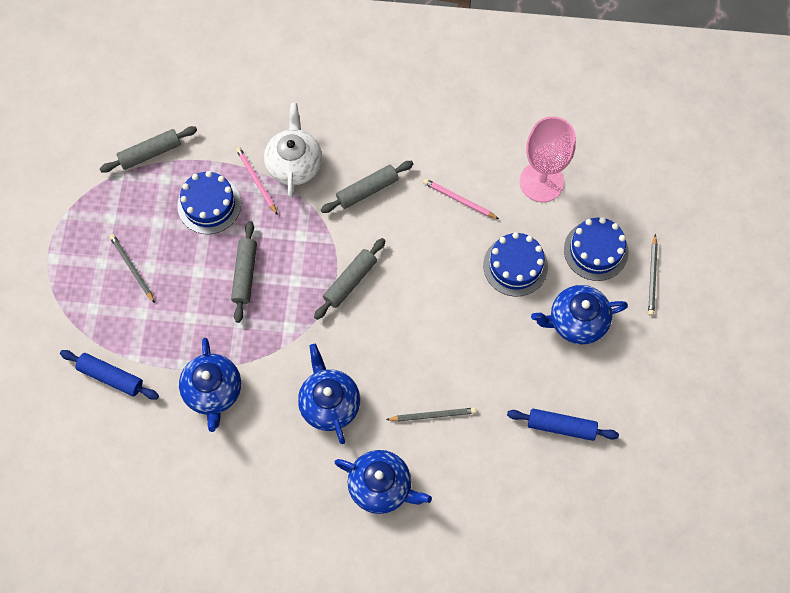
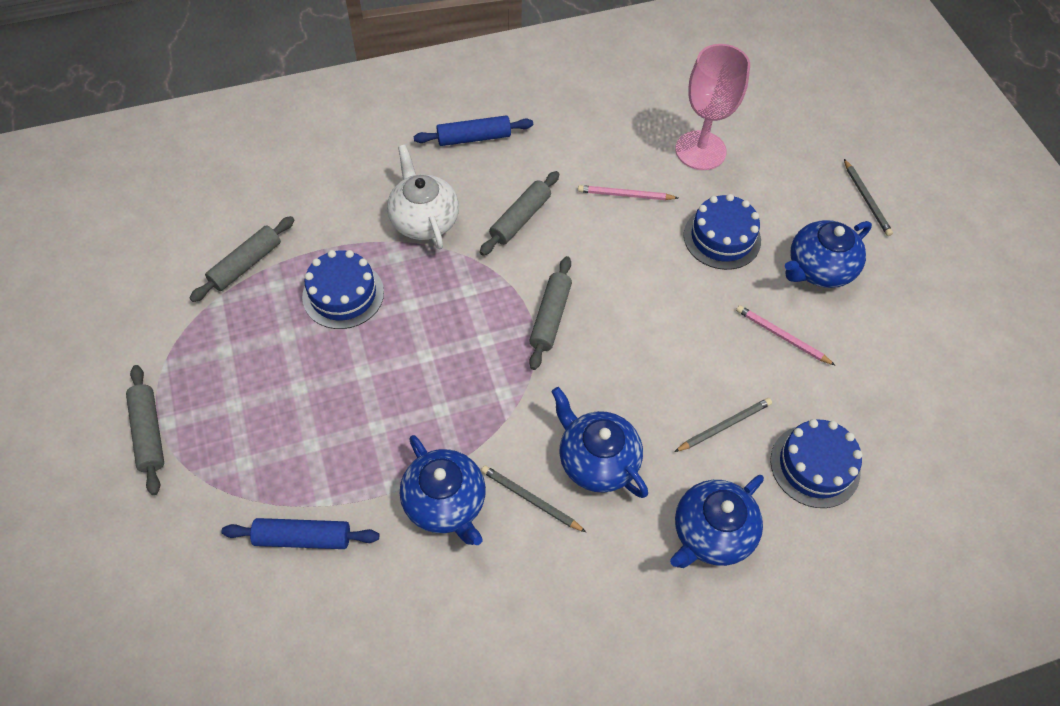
camera: 25 degrees left, 10 degrees down
(132, 268) = (276, 397): grey pencil -> grey pencil (530, 499)
(245, 274) = (422, 354): grey rolling pin -> grey rolling pin (149, 433)
(256, 181) = (388, 251): pink pencil -> pink pencil (782, 336)
(381, 486) = (711, 533): blue teapot -> blue teapot turned 135 degrees clockwise
(561, 427) = (871, 382): blue rolling pin -> blue rolling pin (474, 138)
(596, 250) = (795, 195): blue cake -> blue cake (815, 466)

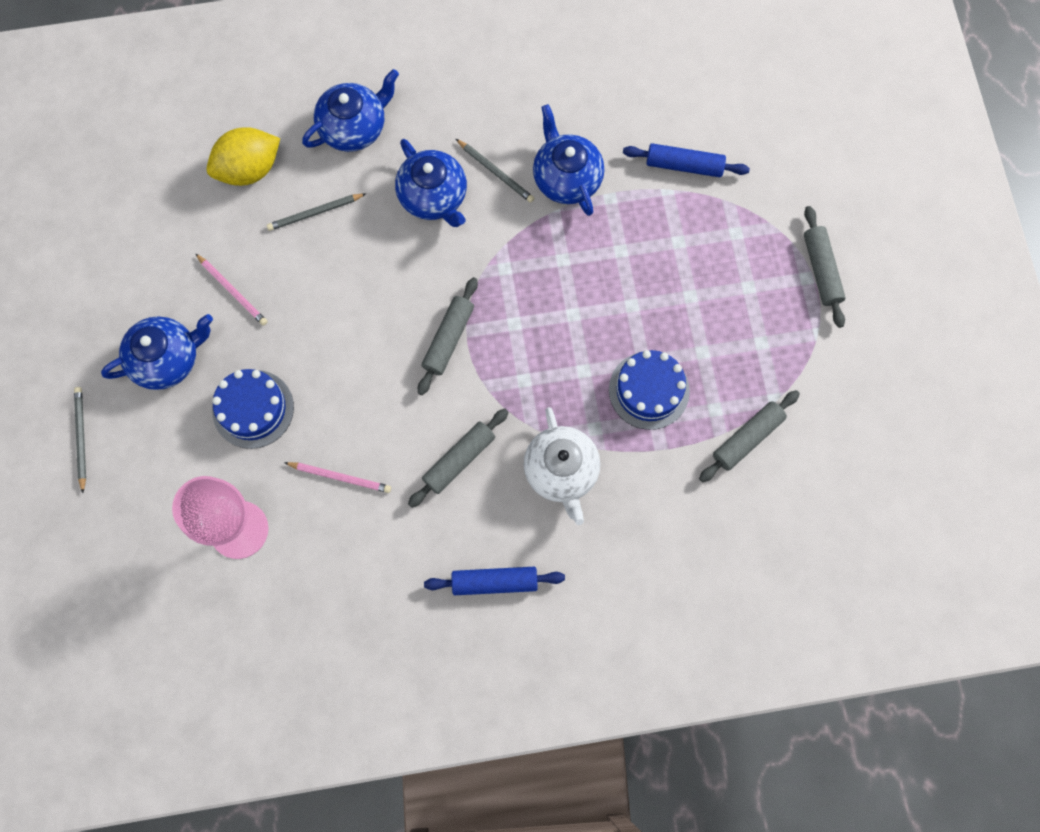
camera: 170 degrees left, 15 degrees up
(815, 466) = (249, 169): blue cake -> yellow lemon

